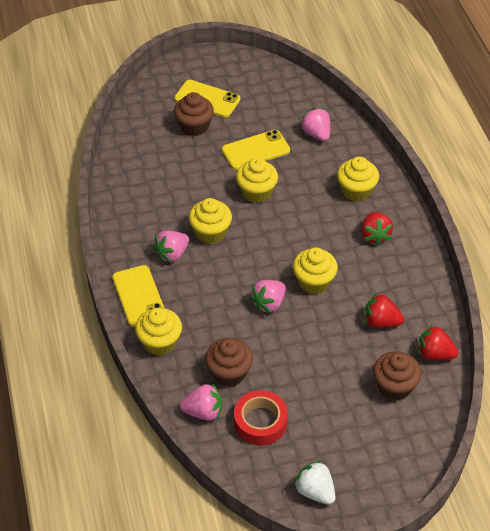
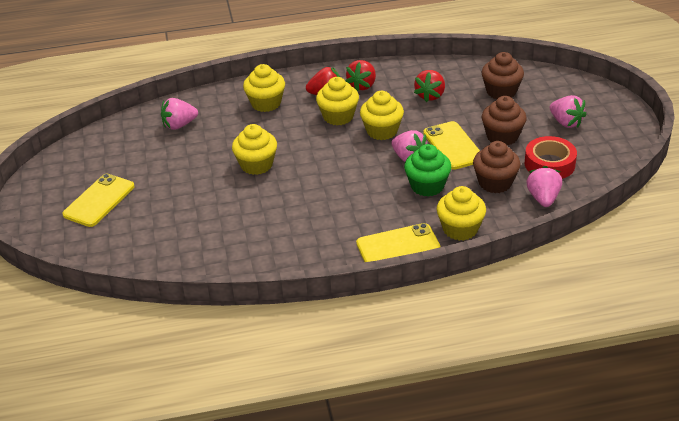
camera: 85 degrees left, 10 degrees down
(172, 254) = (339, 223): pink strawberry -> pink strawberry (566, 122)
(194, 126) = (142, 210): brown cupcake -> brown cupcake (502, 136)
(210, 232) = (310, 196): yellow cupcake -> yellow cupcake (338, 116)
(224, 318) = (427, 186): none -> green cupcake
(256, 150) = (193, 165): yellow phone -> yellow phone (453, 146)
(315, 491) = (616, 135): white strawberry -> none
(434, 354) = (465, 70): red strawberry -> red strawberry (362, 85)

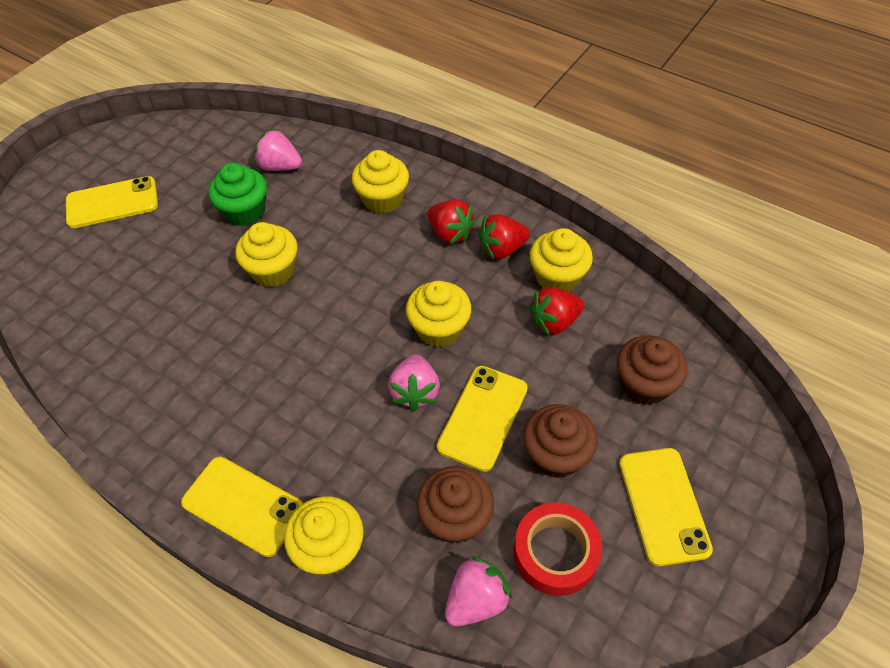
camera: 45 degrees right, 15 degrees up
(338, 116) = (424, 272): yellow cupcake -> yellow cupcake (557, 277)
(427, 186) = (381, 450): green cupcake -> green cupcake (245, 211)
(566, 122) = (663, 505): pink strawberry -> yellow phone

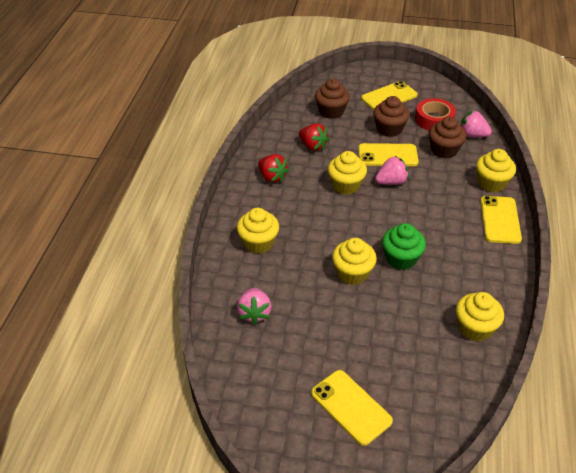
camera: 115 degrees left, 10 degrees down
(245, 211) = (311, 313): green cupcake -> green cupcake (401, 258)
(450, 233) = (271, 202): red strawberry -> none
(557, 277) = (280, 151): yellow cupcake -> yellow cupcake (475, 328)

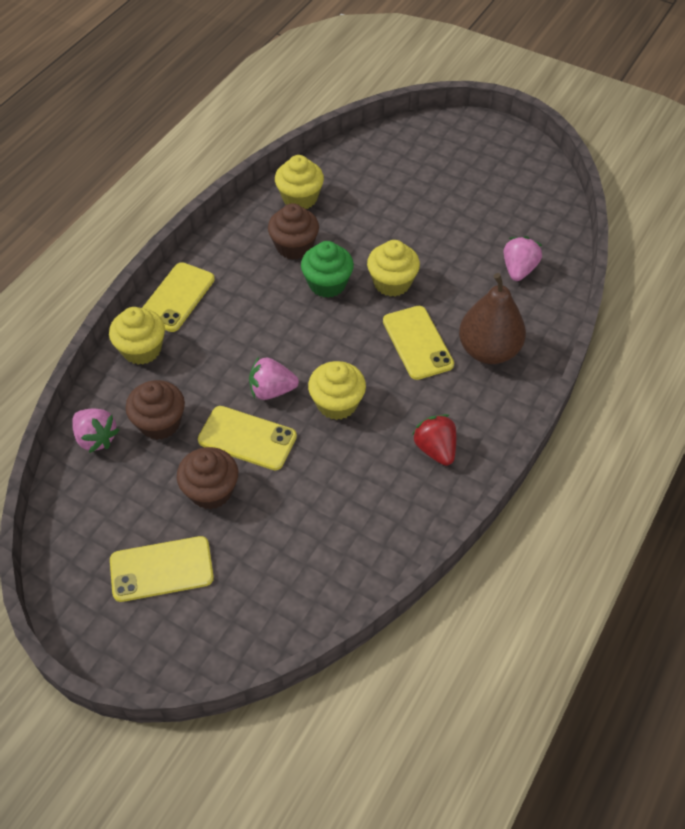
camera: 160 degrees left, 10 degrees up
(258, 243) = (488, 350): yellow cupcake -> brown pear
(313, 146) = (349, 492): red strawberry -> none
(331, 111) = (281, 564): brown cupcake -> brown cupcake (294, 246)
(351, 407) = (455, 169): yellow phone -> yellow phone (417, 343)
(434, 120) = (127, 489): red tape -> none

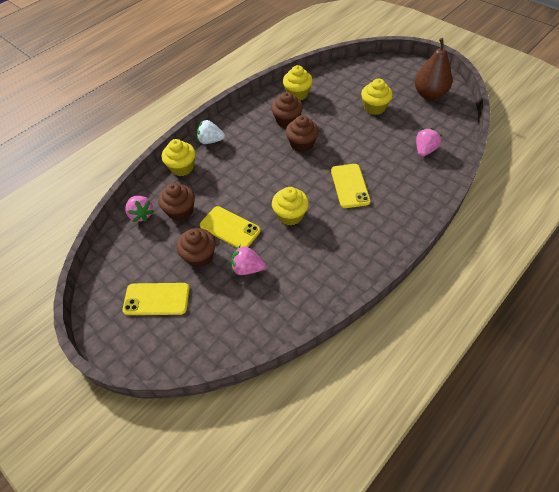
camera: 15 degrees right, 0 degrees up
(177, 297) = (210, 141): yellow phone -> white strawberry
(272, 390) = (252, 202): pink strawberry -> pink strawberry (247, 268)
(327, 284) = (302, 144): green cupcake -> brown cupcake
(392, 283) = (342, 148): yellow cupcake -> yellow cupcake (374, 107)
(435, 449) = (346, 252): red strawberry -> none
(488, 350) = (394, 196): brown pear -> brown pear (429, 94)

